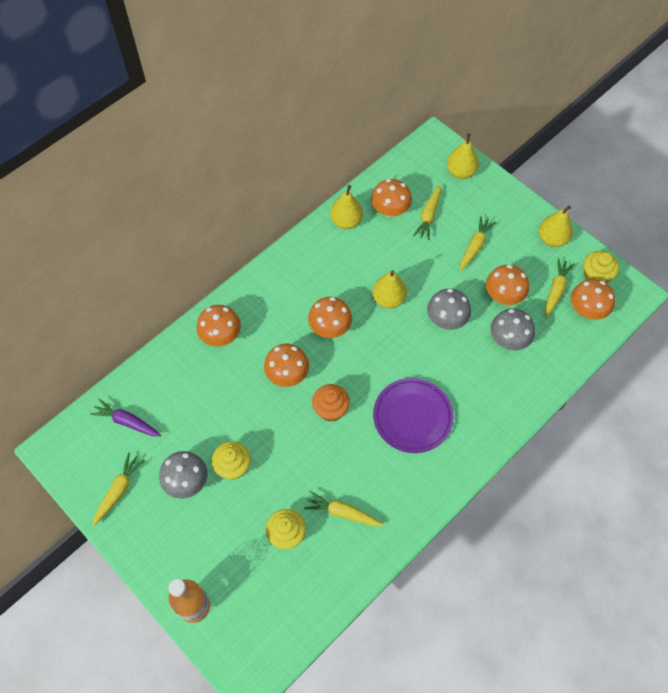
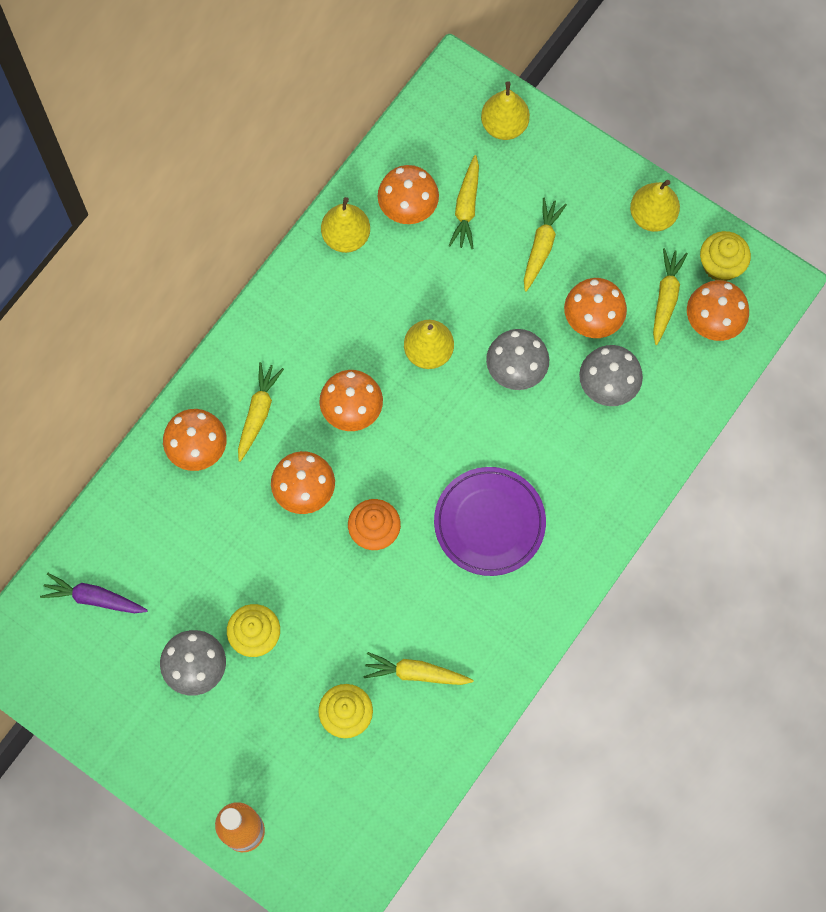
camera: 10 degrees left, 10 degrees up
(118, 490) = (106, 696): yellow carrot -> yellow carrot (258, 413)

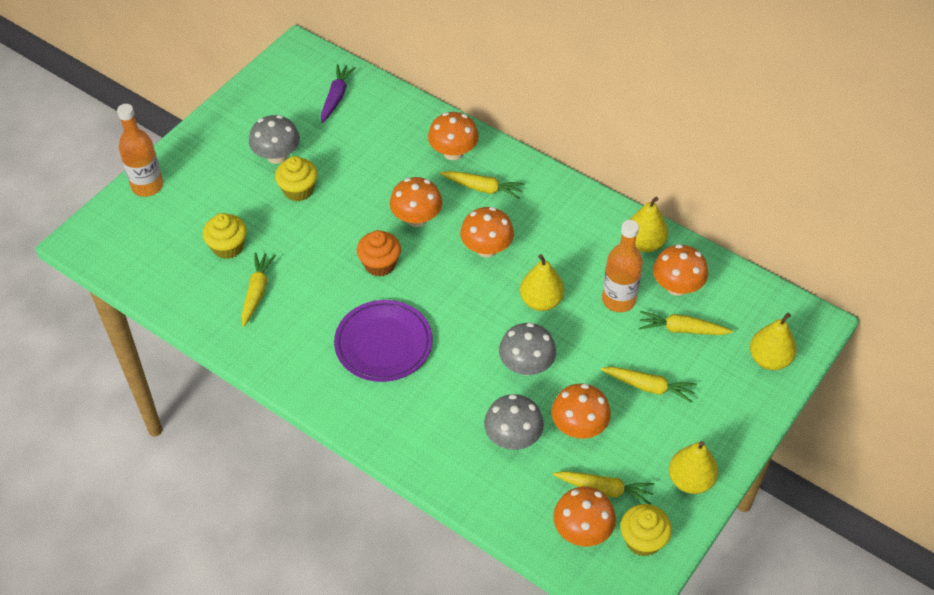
camera: 90 degrees right, 20 degrees down
(426, 269) = (618, 300): none -> orange bottle

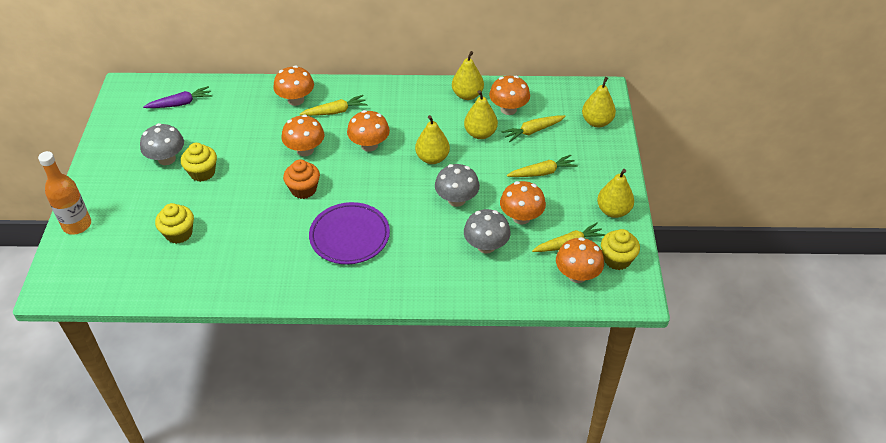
camera: 35 degrees left, 5 degrees down
(257, 292) = (227, 251): yellow carrot -> none
(336, 97) = (180, 103): purple carrot -> purple carrot turned 90 degrees clockwise
(618, 300) = (480, 133): orange bottle -> yellow pear

